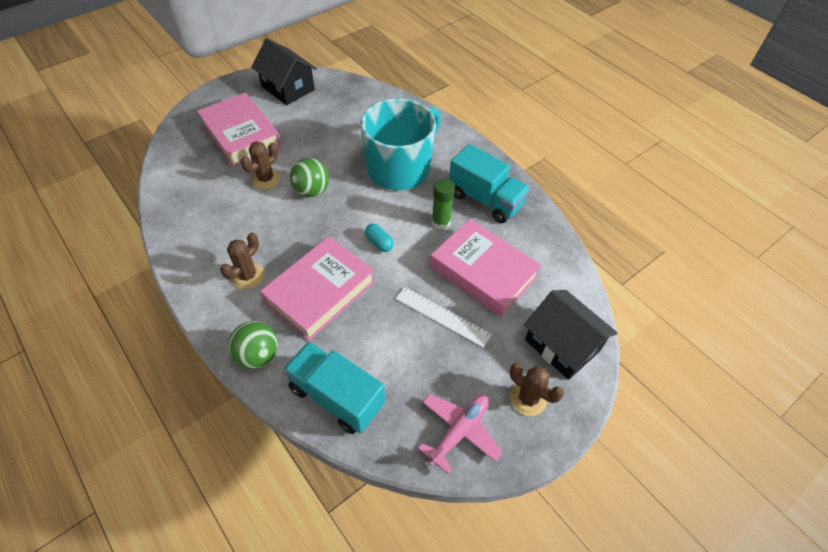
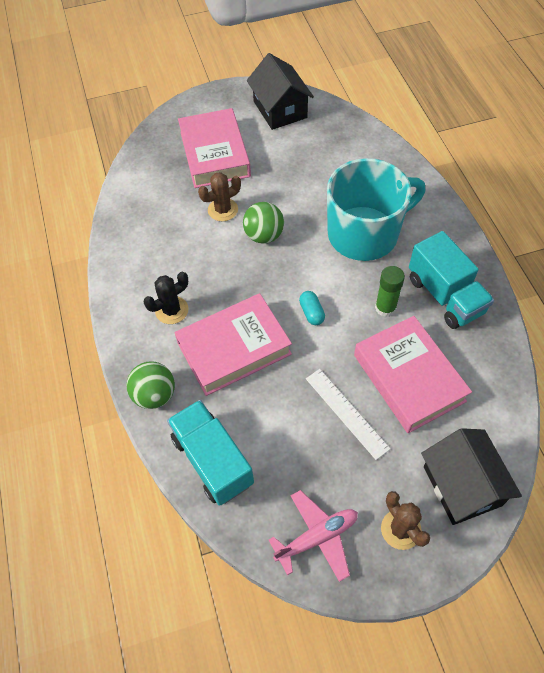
camera: 25 degrees right, 5 degrees up
(248, 276) = (171, 310): brown cactus -> black cactus

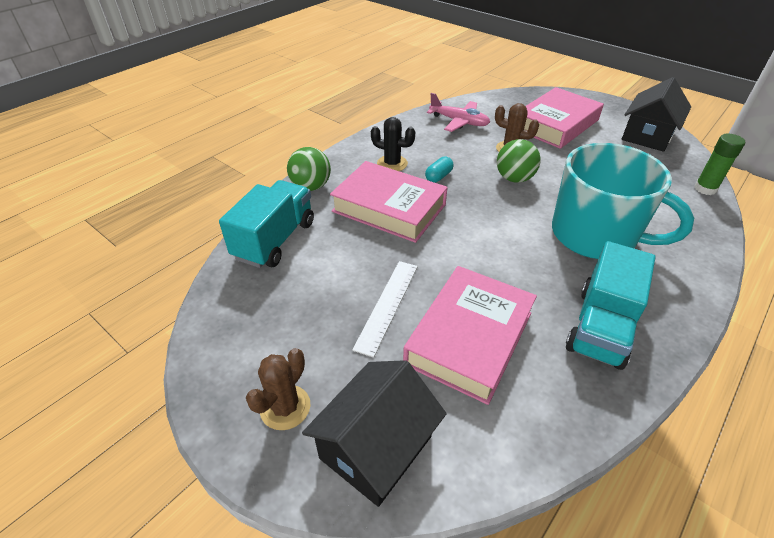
camera: 55 degrees right, 15 degrees down
(311, 312) = (470, 237): turquoise capsule -> turquoise capsule (438, 176)
(317, 537) = (238, 340): pink plane -> pink plane (459, 122)
(385, 308) = (531, 285): green glue stick -> green glue stick (705, 189)

